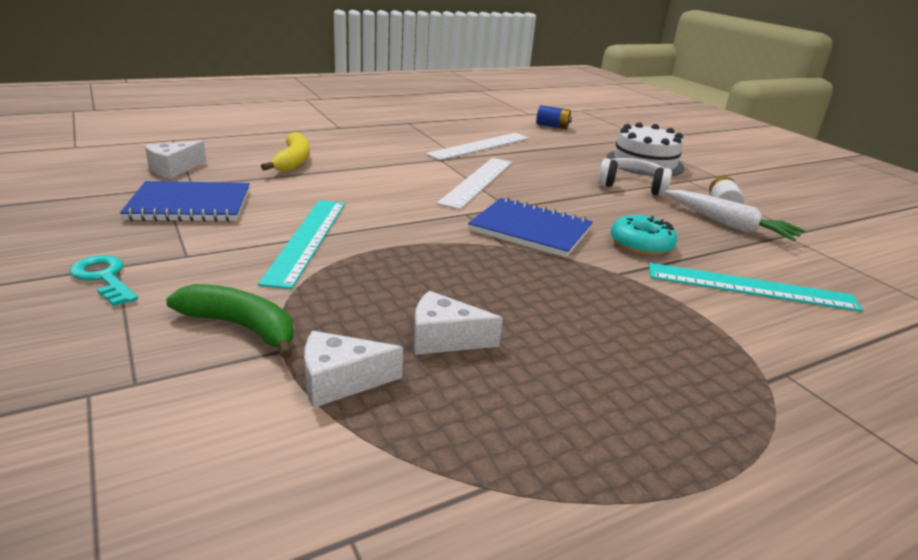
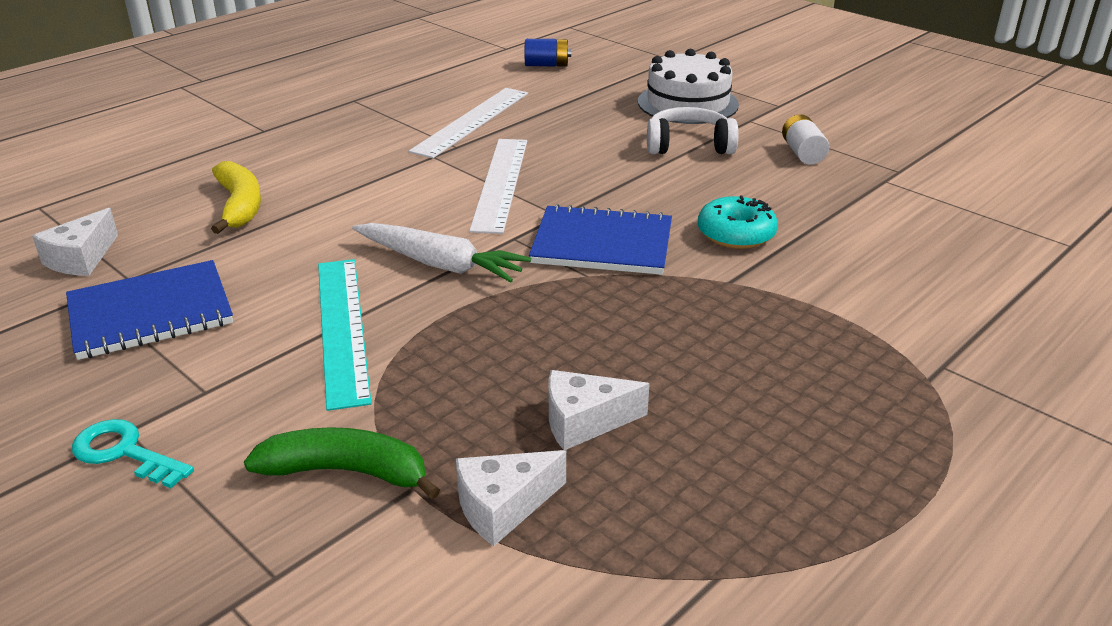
camera: 15 degrees left, 5 degrees up
(729, 225) = (819, 180): white carrot -> white carrot (440, 264)
(750, 287) = (873, 264): turquoise ruler -> none

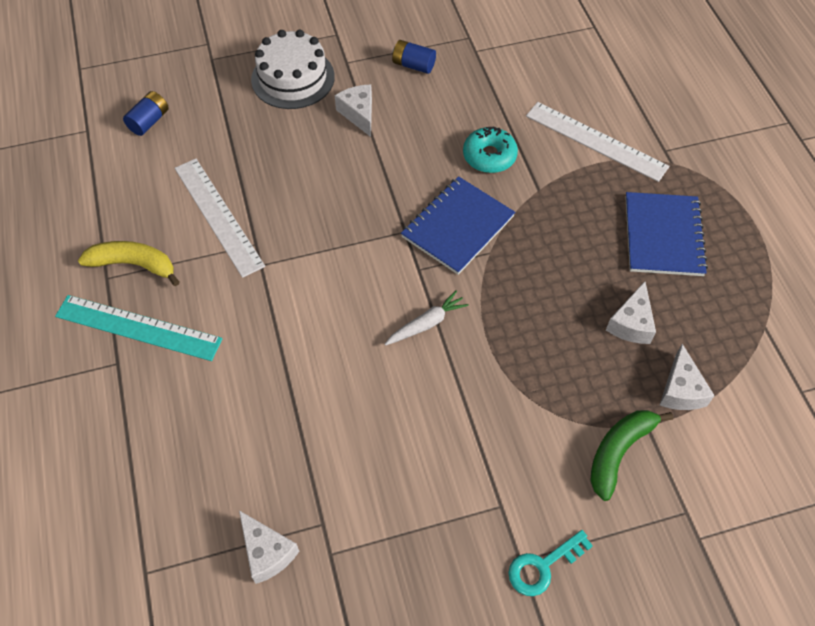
camera: 60 degrees left, 25 degrees up
(150, 313) = (383, 518): blue notebook -> blue notebook (663, 236)
(239, 206) = (253, 419): yellow banana -> yellow banana (134, 264)
(342, 328) = (472, 407): turquoise ruler -> turquoise ruler (138, 327)
(440, 264) = (426, 323): white carrot -> white carrot, size x0.66
(500, 183) = (336, 243): white ruler -> white ruler (596, 141)
(688, 145) = (359, 114): white headphones -> white cheese
(802, 153) = (413, 65): white battery -> blue battery

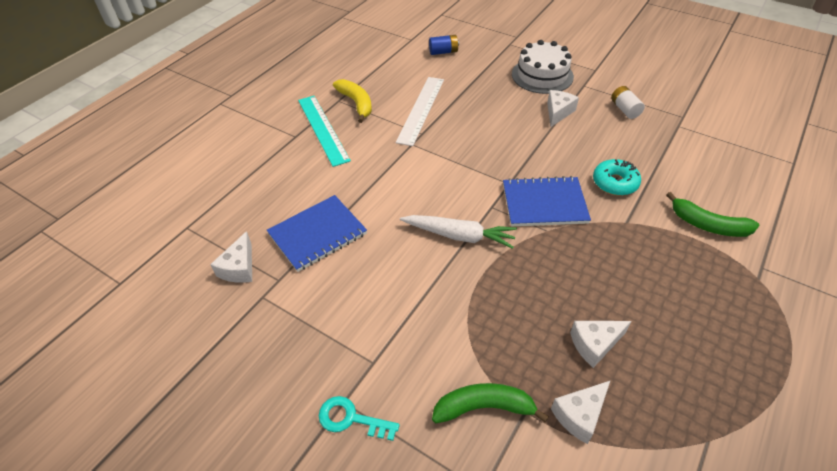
camera: 50 degrees right, 10 degrees down
(413, 65) = (625, 109): blue battery -> white battery
(426, 323) = (459, 236): white carrot -> white carrot, size x1.52
(596, 141) = (708, 225): white ruler -> green banana
(663, 236) = (691, 315): blue notebook -> blue notebook (317, 234)

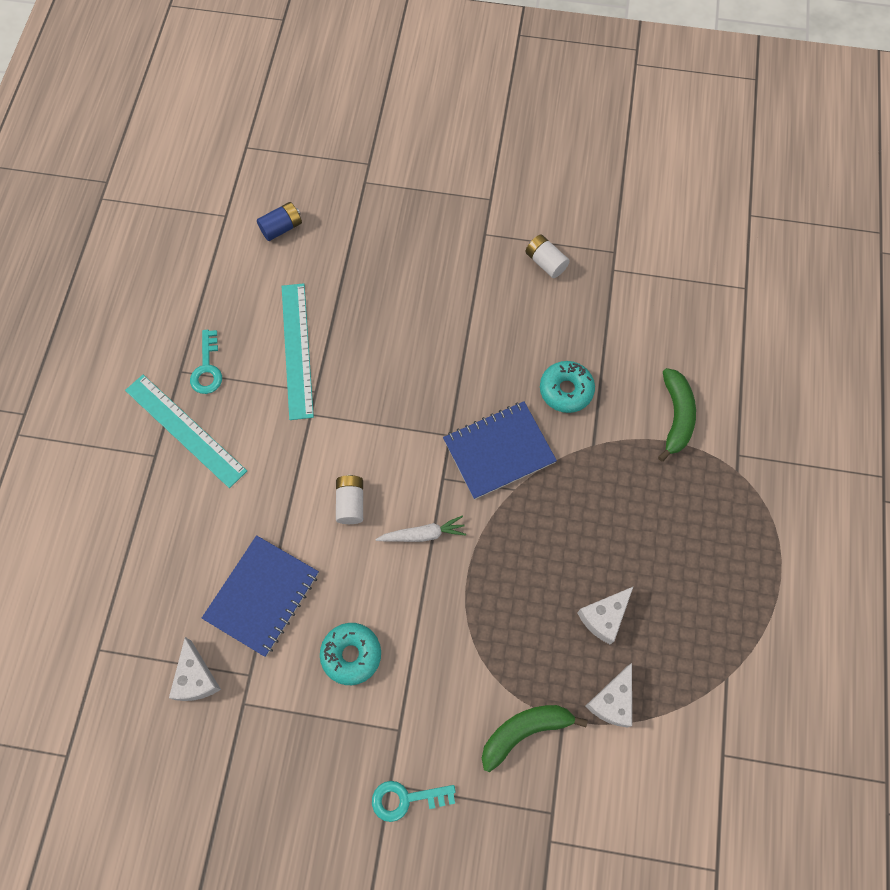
camera: 25 degrees left, 20 degrees up
(356, 103) = (207, 368): yellow banana -> turquoise key
(362, 294) = (351, 655): none -> turquoise donut
(413, 200) = (350, 503): none -> white battery
(421, 110) = (297, 350): white ruler -> turquoise ruler
(459, 236) = (423, 534): white carrot -> white carrot, size x0.66
(542, 75) = (427, 232): white cake -> none
(558, 112) = (468, 295): white cheese -> none
(708, 225) = (676, 416): green banana -> green banana turned 90 degrees counterclockwise

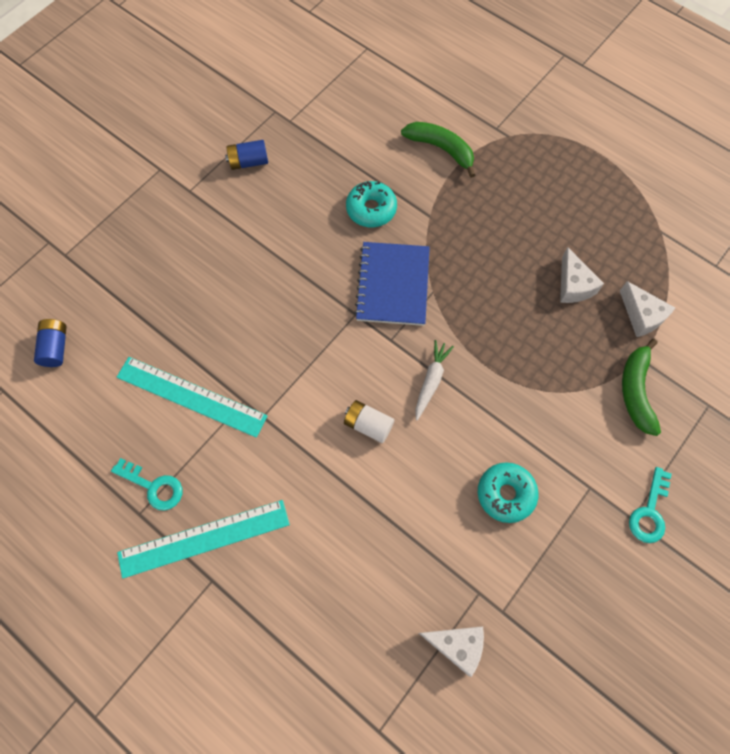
camera: 60 degrees left, 0 degrees up
(262, 596) = (411, 545): blue notebook -> none
(545, 262) = (248, 162): white battery -> blue battery

